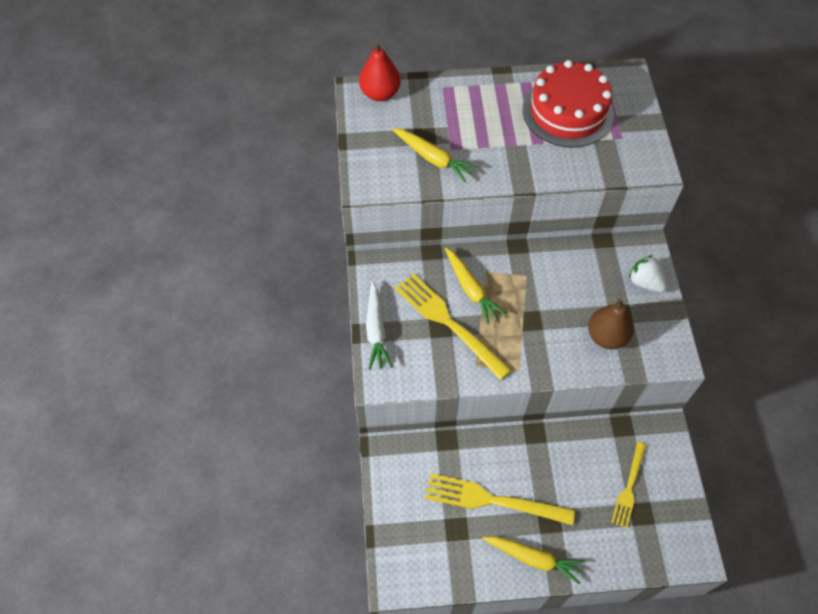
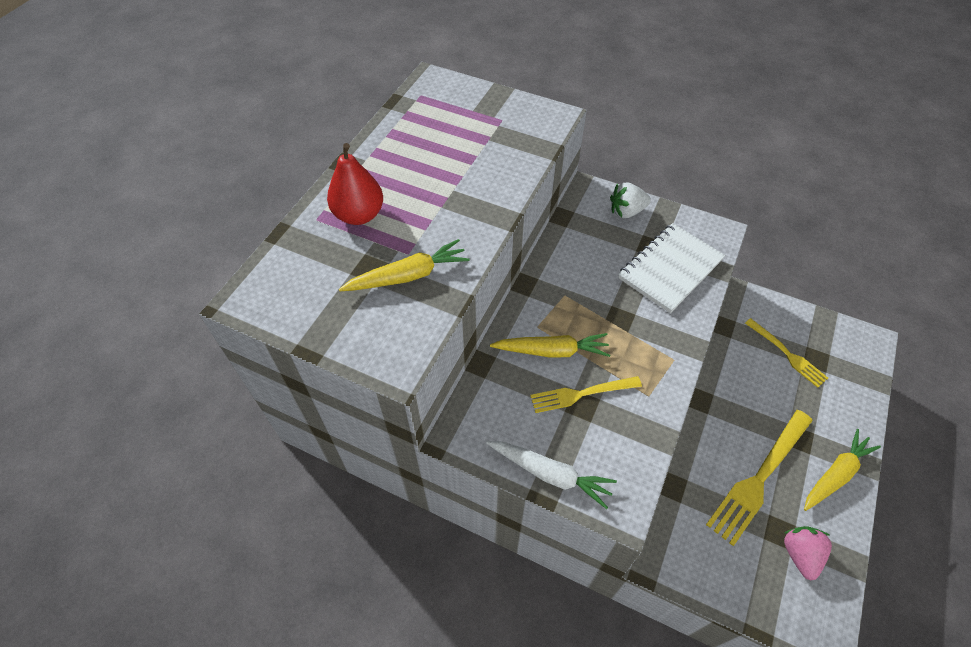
camera: 60 degrees left, 5 degrees down
(380, 93) = (270, 280): red pear -> red pear (359, 215)
(446, 548) = (800, 554): none -> pink strawberry
(448, 323) = (581, 394): yellow fork -> yellow fork, size x0.61
(568, 112) = (439, 140): red cake -> none
(606, 336) = (670, 269): brown pear -> white notebook

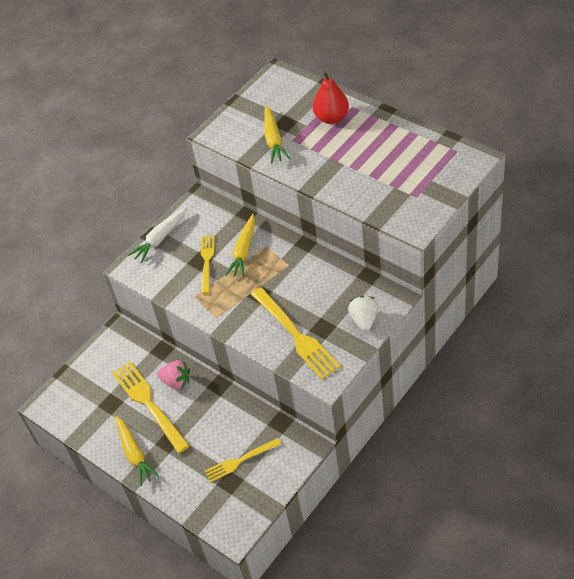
camera: 110 degrees right, 5 degrees down
(670, 269) = (296, 335): white notebook -> yellow fork
(800, 554) = (93, 410): pink strawberry -> pink strawberry (176, 381)

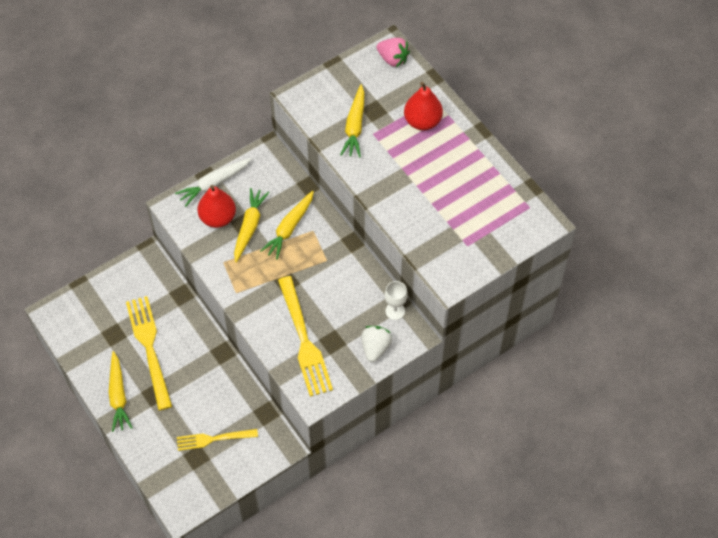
camera: 10 degrees right, 10 degrees up
(175, 263) = (218, 218): none -> red pear
(176, 381) = (183, 334): pink strawberry -> pink strawberry (393, 59)
(207, 261) = (249, 227): yellow fork -> yellow carrot
(368, 285) = (395, 311): none -> white goblet

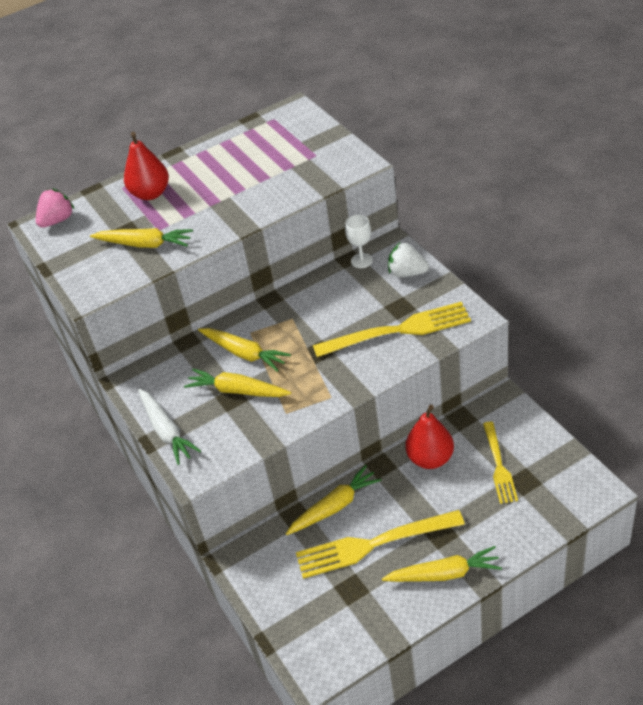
camera: 80 degrees left, 15 degrees down
(186, 321) = (334, 507): none -> yellow carrot
(218, 218) = (219, 423): red pear -> red pear (430, 459)

